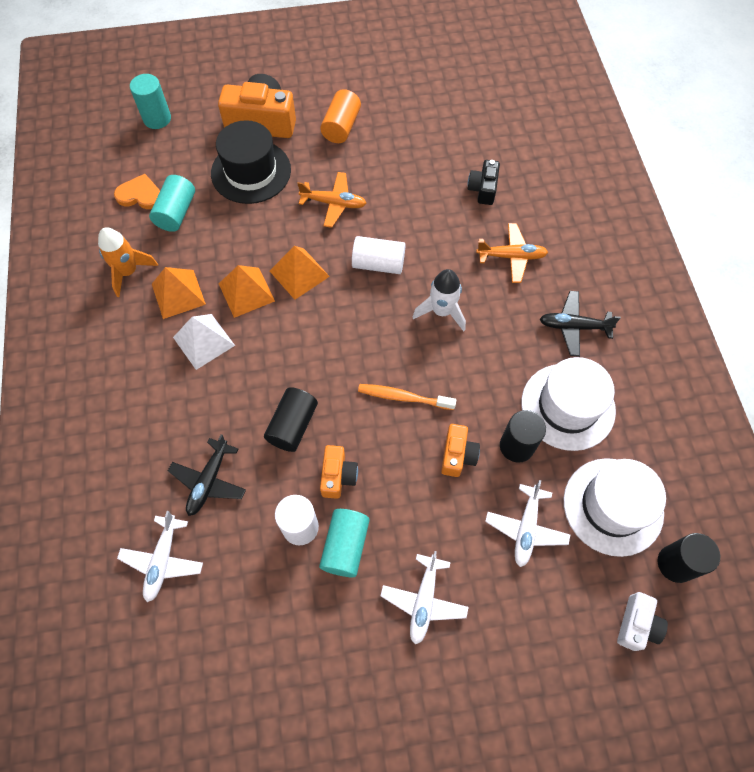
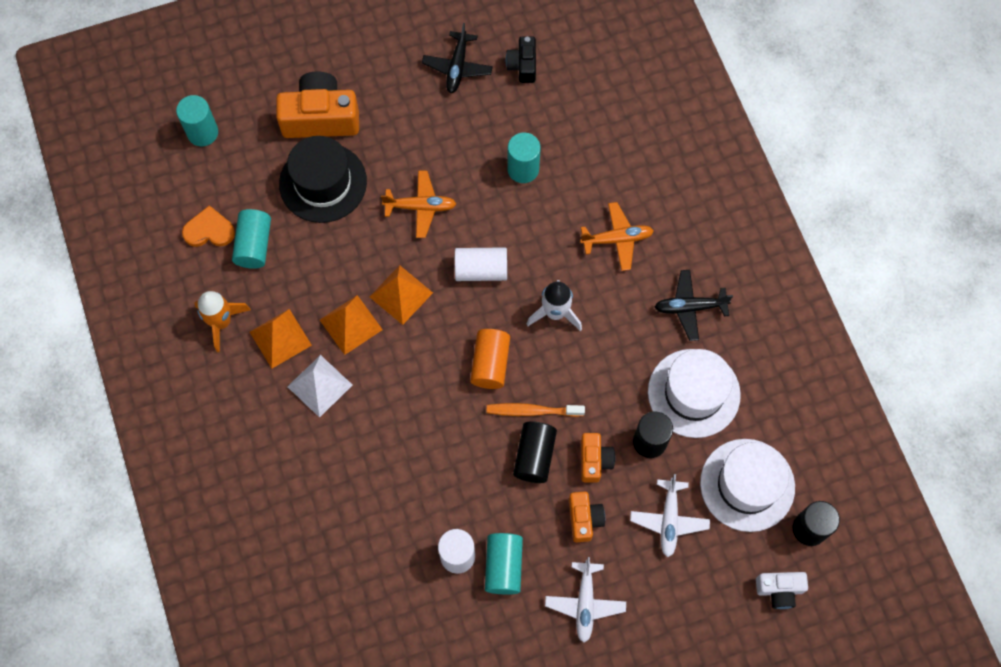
camera: 10 degrees left, 5 degrees up
(163, 560) = (335, 610): white plane -> none
(209, 481) = (360, 527): black plane -> black plane (457, 67)
(293, 425) = (429, 458): black cylinder -> black cylinder (534, 456)
(338, 476) = (483, 501): orange camera -> orange camera (584, 519)
(341, 127) = (410, 111): orange cylinder -> orange cylinder (490, 364)
(433, 186) = (523, 169): none -> turquoise cylinder
(483, 189) = (576, 164): black camera -> black camera (522, 65)
(637, 625) = (779, 590): white camera -> white camera turned 75 degrees clockwise

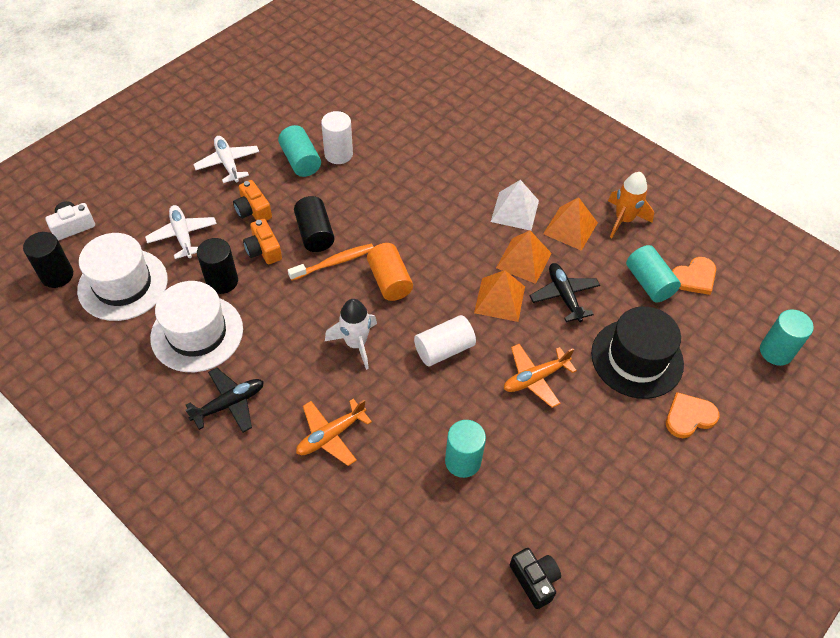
camera: 150 degrees right, 15 degrees down
(321, 117) = (689, 417): orange camera -> orange heart
(457, 67) = (601, 540): black plane -> black plane (564, 296)

